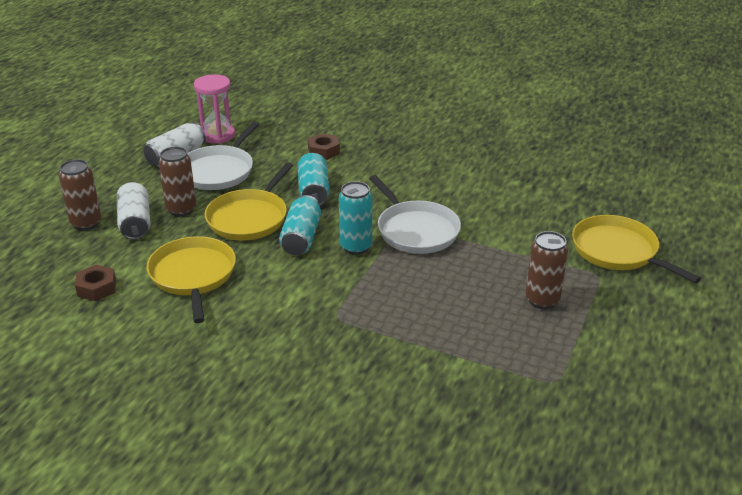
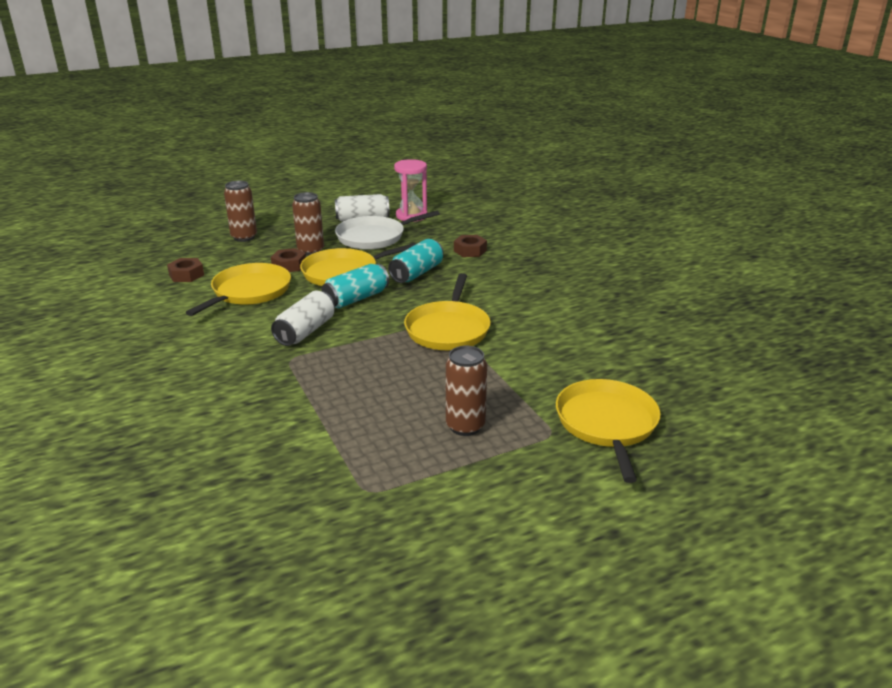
camera: 40 degrees right, 5 degrees down
(135, 222) = (271, 248): white can -> white can (305, 331)
(185, 233) = (289, 265): none -> brown nut
(356, 247) = (383, 321): turquoise can -> none
(415, 230) = (448, 329): white pan -> yellow pan

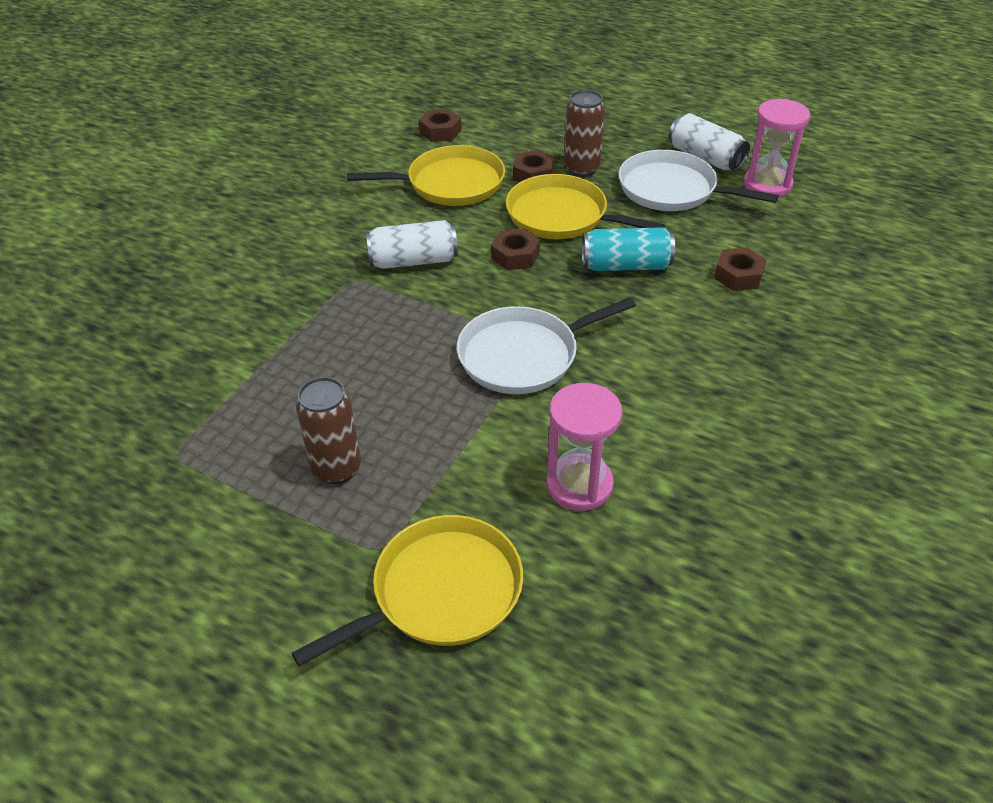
camera: 55 degrees right, 15 degrees up
(244, 237) = (556, 115): brown can -> none
(356, 299) = (515, 255): turquoise can -> brown nut
(448, 329) = (524, 355): yellow pan -> white pan
(571, 352) = (579, 485): none -> pink hourglass

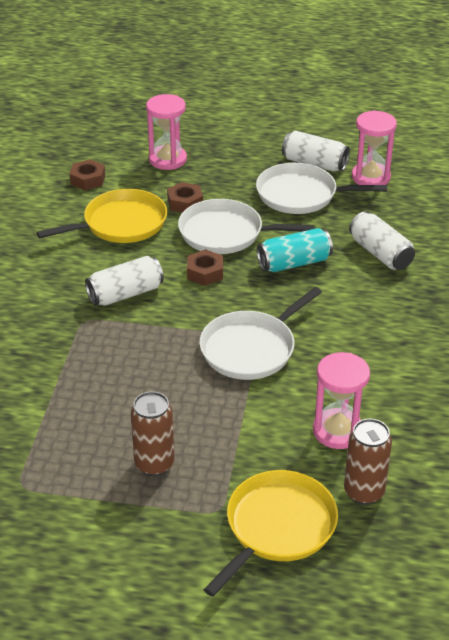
camera: 20 degrees left, 5 degrees down
(538, 125) = (167, 159): none -> pink hourglass
(562, 216) = (225, 233): yellow pan -> white pan
(582, 169) = (222, 191): brown can -> brown can (364, 492)
(738, 275) = (380, 253): brown nut -> white can

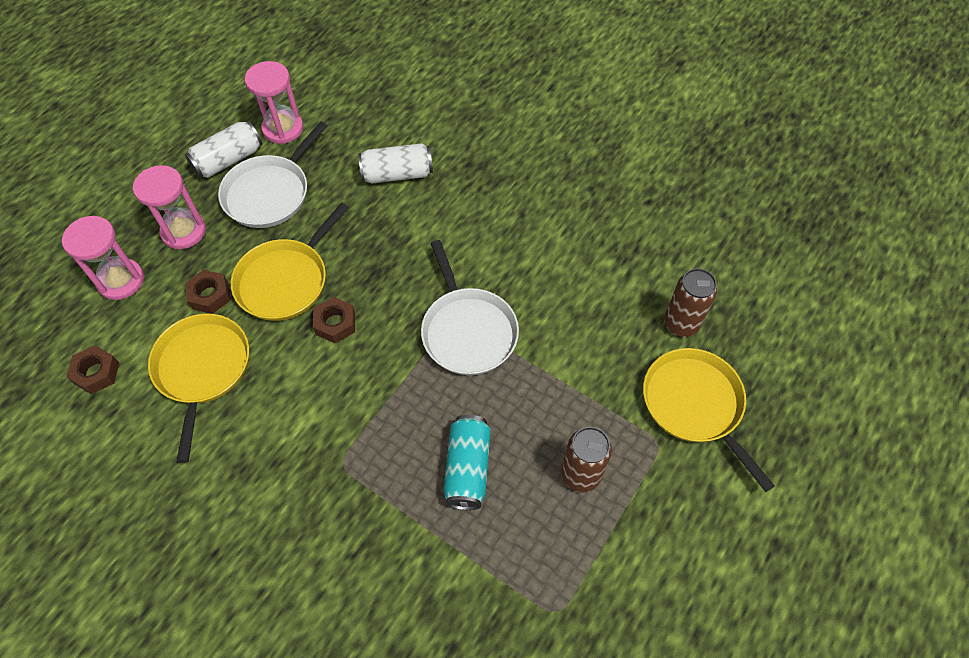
camera: 65 degrees left, 20 degrees up
(125, 294) = (323, 409): white can -> none
(225, 233) = (285, 280): white pan -> yellow pan
(294, 263) = (368, 244): turquoise can -> turquoise can (467, 468)
(337, 431) = (604, 311): pink hourglass -> pink hourglass (184, 231)

